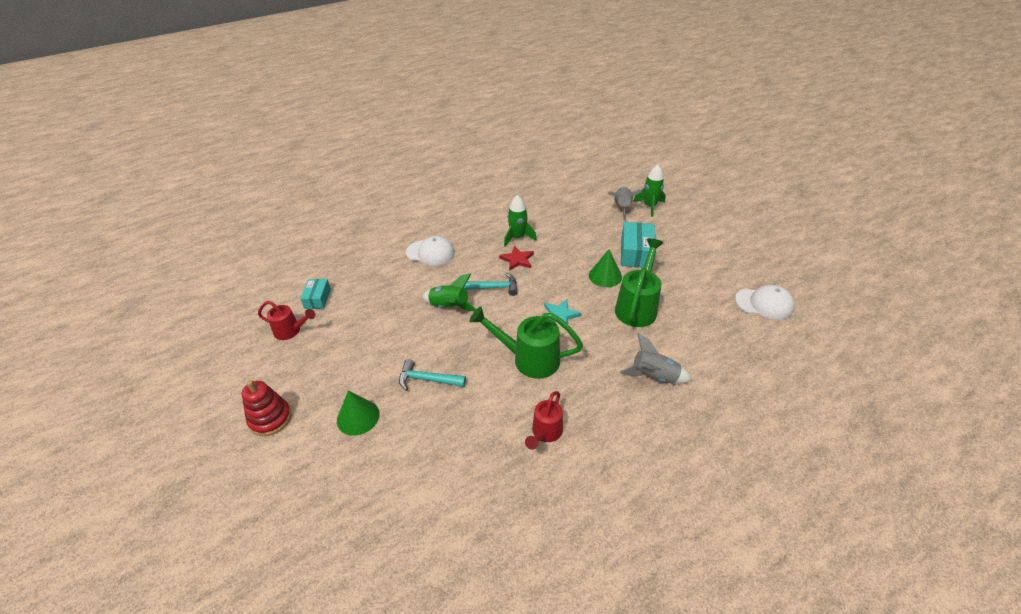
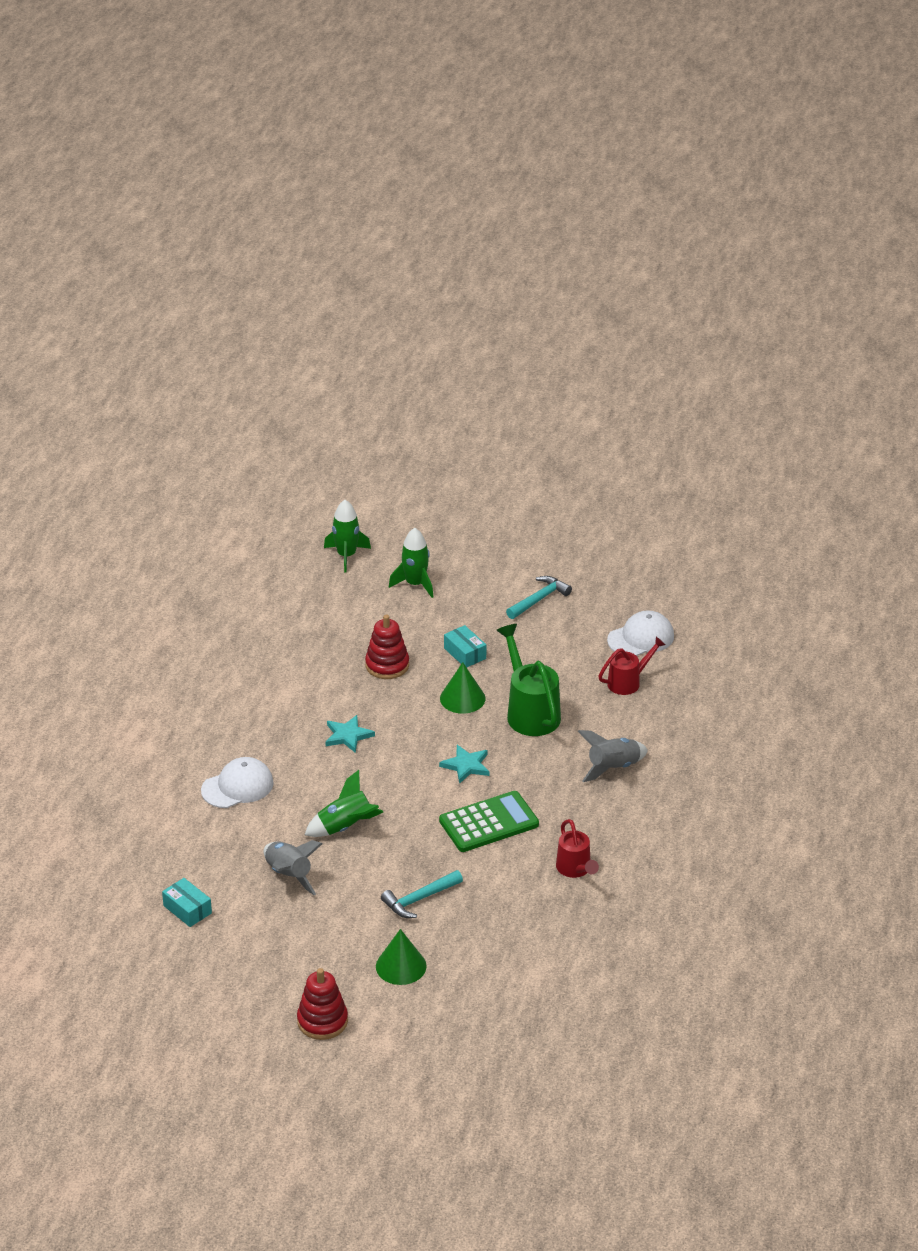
camera: 45 degrees left, 5 degrees down
(290, 331) = (212, 953): red watering can -> red watering can (628, 682)
(493, 288) = (363, 780): turquoise hammer -> turquoise hammer (539, 599)
(517, 260) = (348, 736): red star -> turquoise star
(518, 238) = (314, 710): green rocket -> green rocket (346, 556)
(529, 359) = (489, 823): green watering can -> green calculator
(584, 236) = (387, 665): none -> red stacking toy
(621, 207) = (385, 603): grey rocket -> grey rocket (288, 875)
(636, 253) = (465, 653): turquoise box -> turquoise box, size x0.60

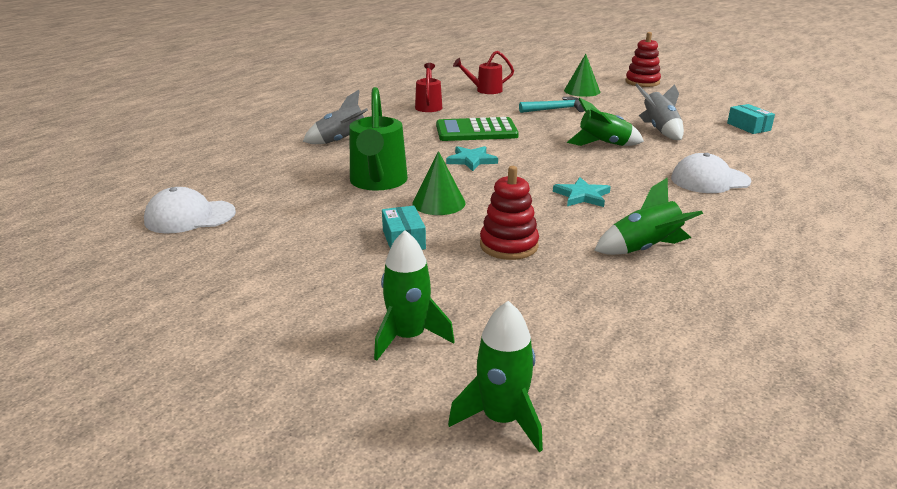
camera: 160 degrees left, 10 degrees down
(289, 684) = (644, 249): none -> green rocket
(539, 599) = (252, 278): turquoise hammer -> none
(628, 682) = (255, 186): red watering can -> red watering can (485, 90)

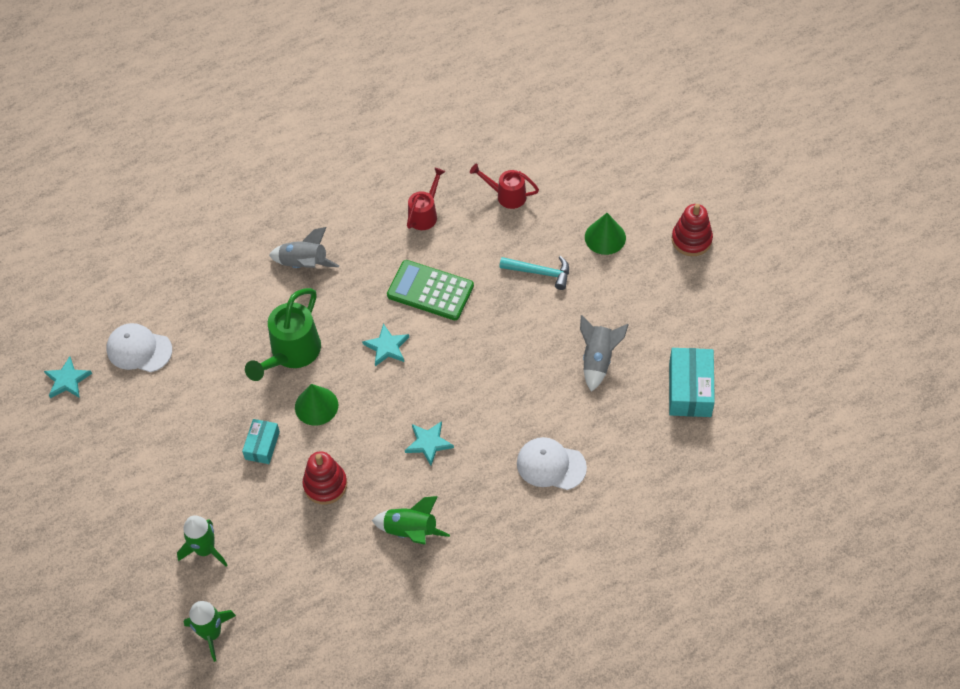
camera: 30 degrees right, 30 degrees up
(97, 257) = (67, 380): none -> turquoise star
(603, 145) = (520, 366): green rocket -> none
(748, 127) = (690, 389): turquoise box -> turquoise box, size x1.65

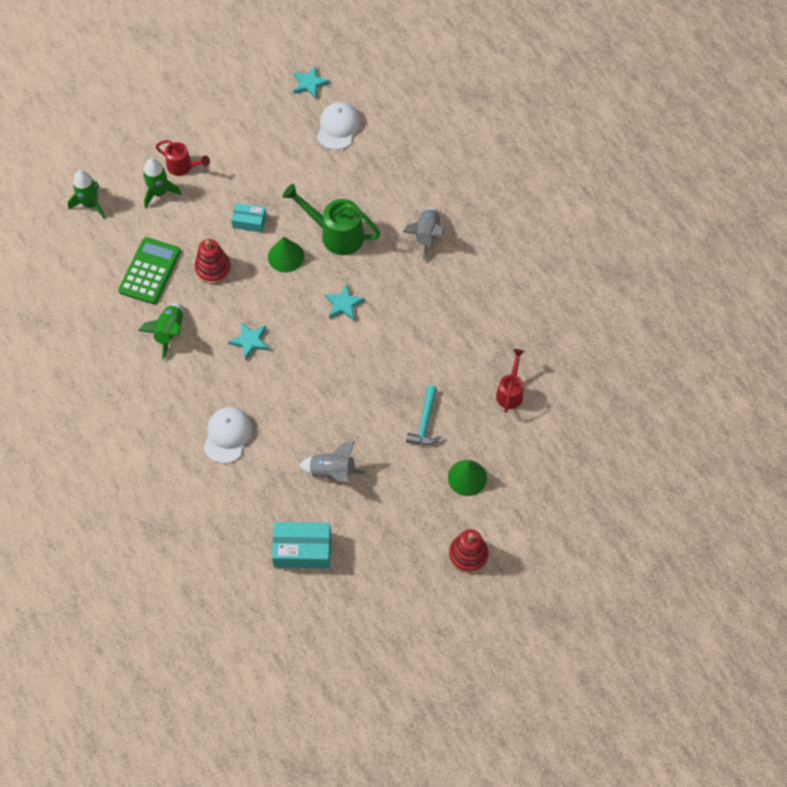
camera: 85 degrees right, 5 degrees up
(425, 214) = (485, 325): red watering can -> red watering can (183, 167)
(430, 291) = (402, 334): green calculator -> green calculator (150, 271)

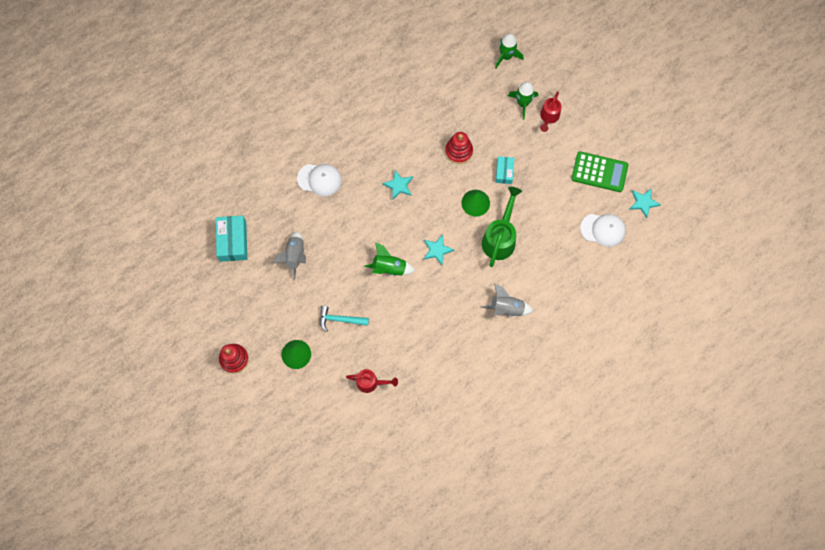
camera: 85 degrees right, 10 degrees up
(150, 271) = (452, 107): green calculator -> green calculator (599, 172)
(169, 332) = (401, 128): green rocket -> green rocket (389, 267)

